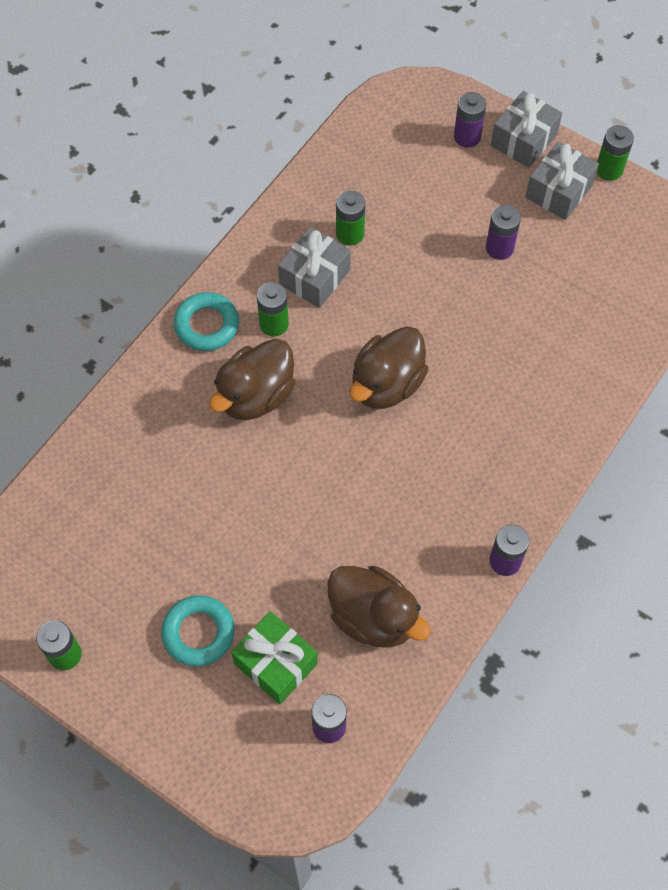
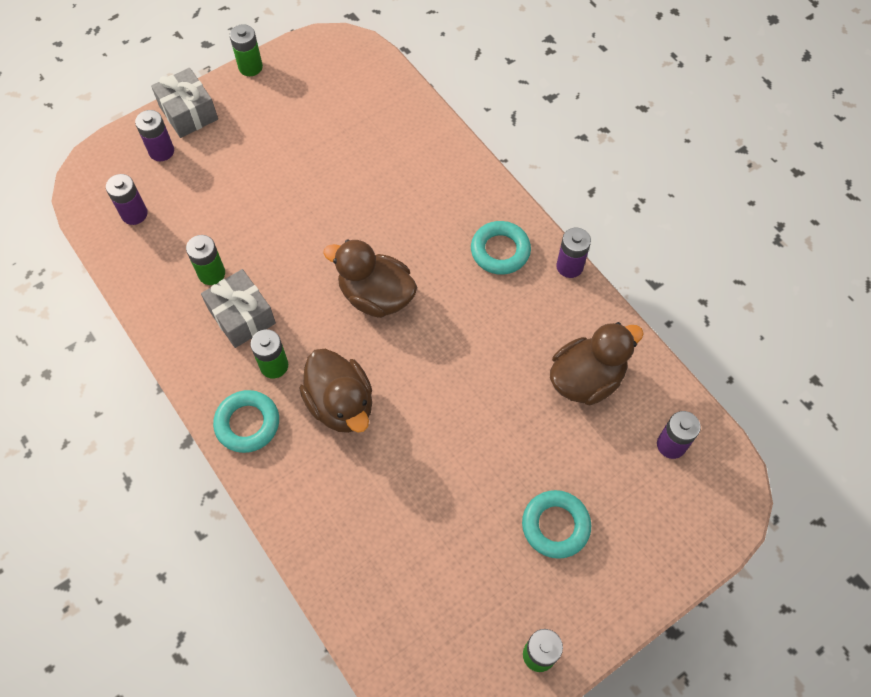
camera: 70 degrees left, 0 degrees up
(275, 663) = (603, 469): green gift -> none
(386, 384) = (376, 296): brown duck -> brown duck turned 150 degrees clockwise
(493, 484) = (500, 251): none -> turquoise ring
(499, 248) = (284, 168): purple battery -> purple battery (134, 214)
(559, 191) = (252, 107): grey gift -> none

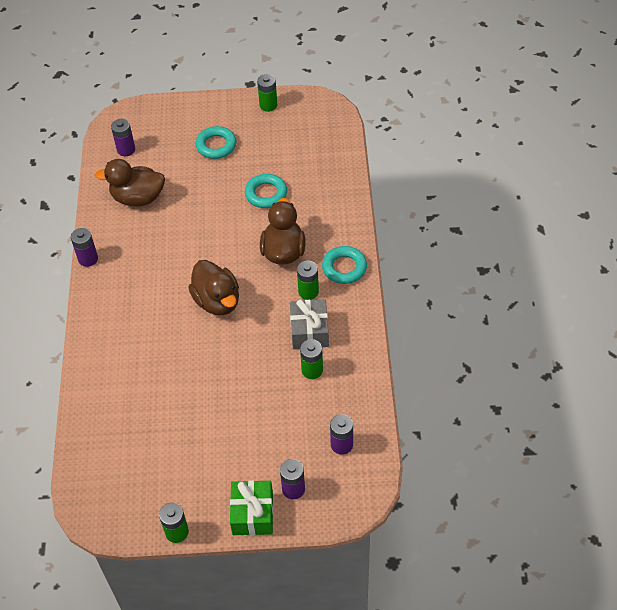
camera: 145 degrees left, 10 degrees down
(188, 113) = (253, 514): grey gift -> green gift
(500, 251) = (119, 289): turquoise ring -> turquoise ring (266, 194)

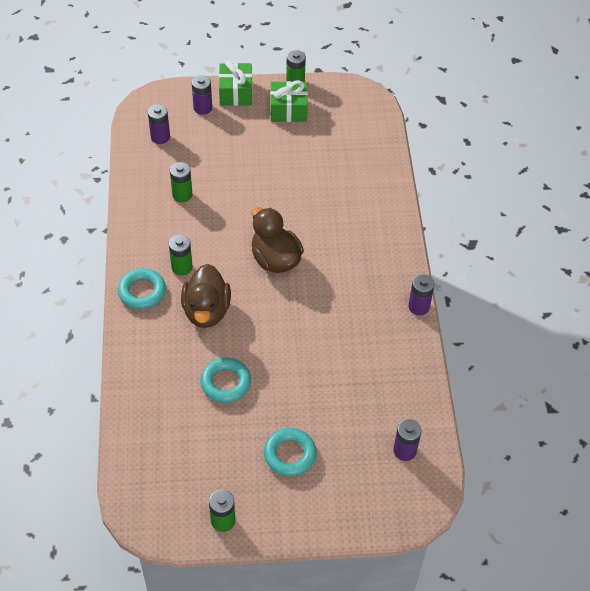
camera: 175 degrees right, 0 degrees up
(138, 198) = (377, 380): brown duck -> none
(189, 487) = (288, 110): none -> green gift
(309, 331) = (183, 229): grey gift -> none

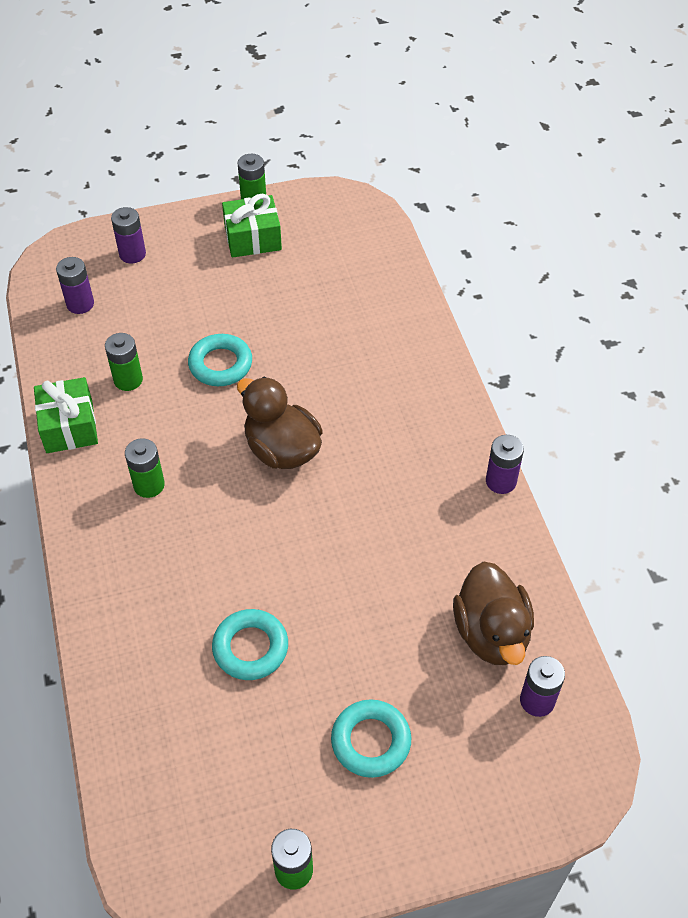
camera: 10 degrees left, 0 degrees up
(142, 292) = (97, 532): turquoise ring -> turquoise ring (220, 364)
(206, 311) = (199, 543): brown duck -> brown duck (491, 633)
(236, 93) = (174, 226): green gift -> green gift (69, 426)

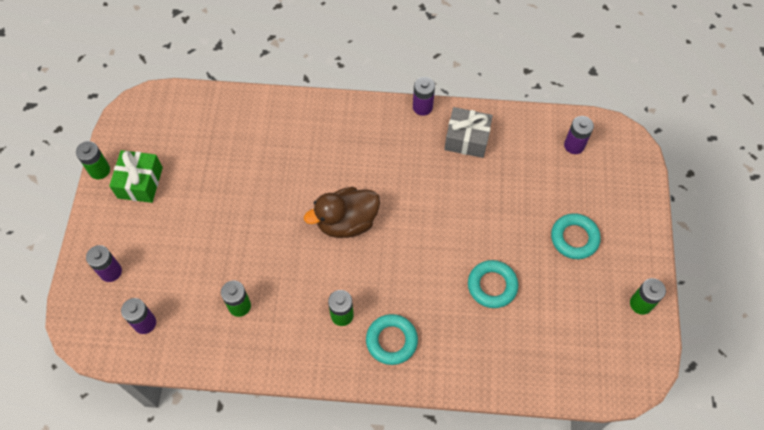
camera: 70 degrees left, 10 degrees up
(69, 426) = (265, 358): green gift -> none
(220, 364) = (254, 239): turquoise ring -> turquoise ring (391, 341)
(475, 551) = (467, 139): none -> grey gift
(491, 633) = (525, 151): brown duck -> none

